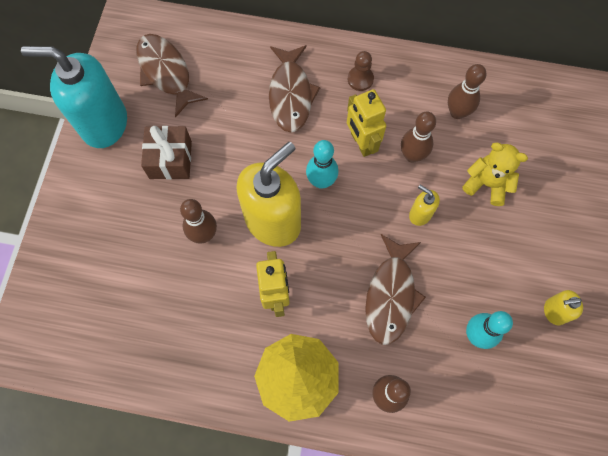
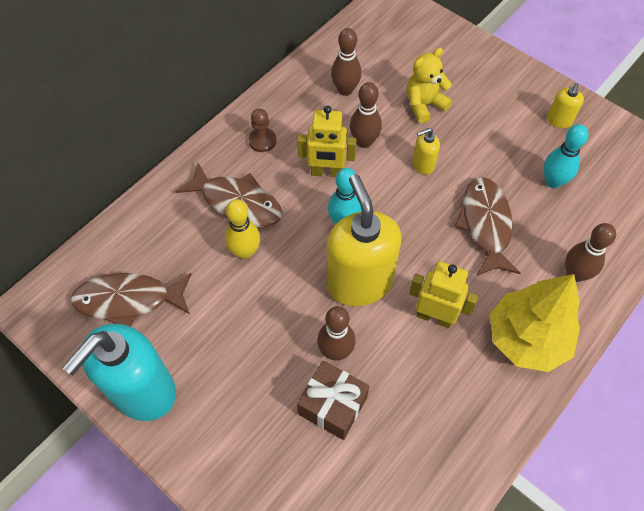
camera: 60 degrees left, 10 degrees down
(170, 159) = (232, 343): brown gift -> brown gift (332, 405)
(250, 125) = (245, 252): none -> yellow bowling pin
(391, 295) = (485, 224): brown fish -> brown fish turned 135 degrees counterclockwise

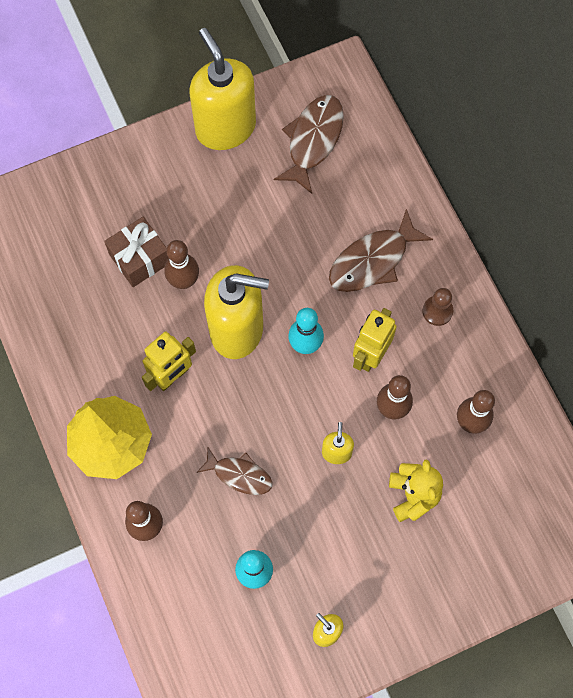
camera: 115 degrees right, 10 degrees up
(143, 391) = (225, 128): turquoise soap dispenser -> yellow soap dispenser
(245, 252) = (315, 247): yellow bowling pin -> none
(485, 224) = (239, 475): brown fish -> brown fish, size x0.64

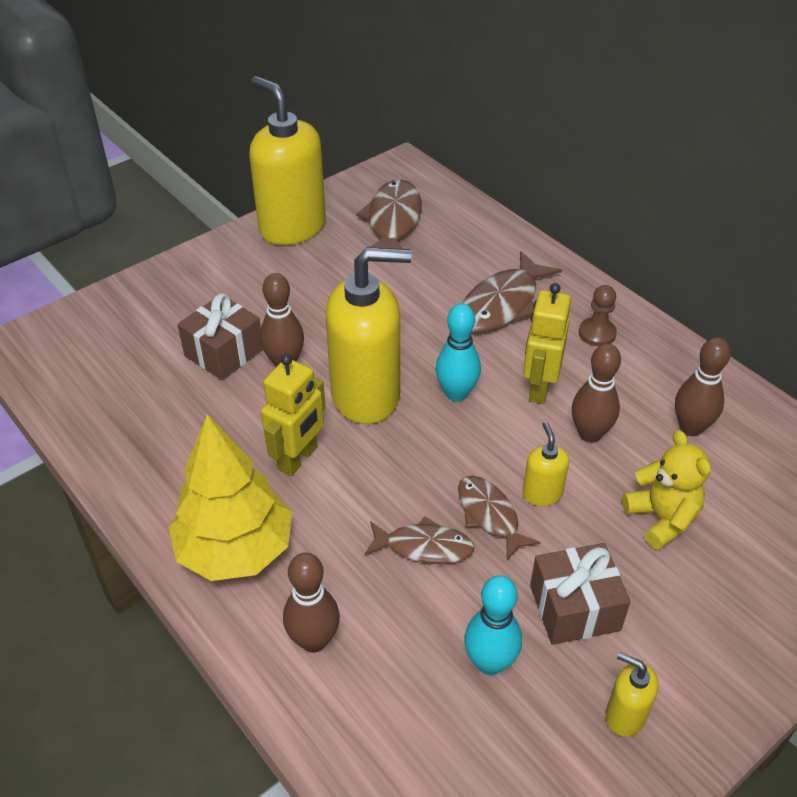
camera: 15 degrees left, 25 degrees down
(293, 461) = (489, 515): none -> brown fish
(324, 549) = (574, 608): none -> brown gift

